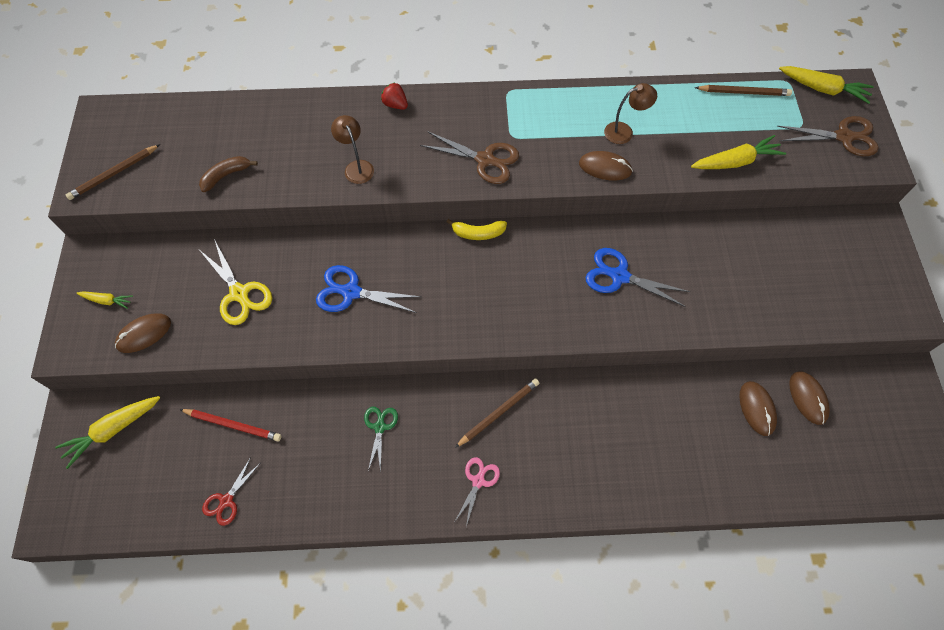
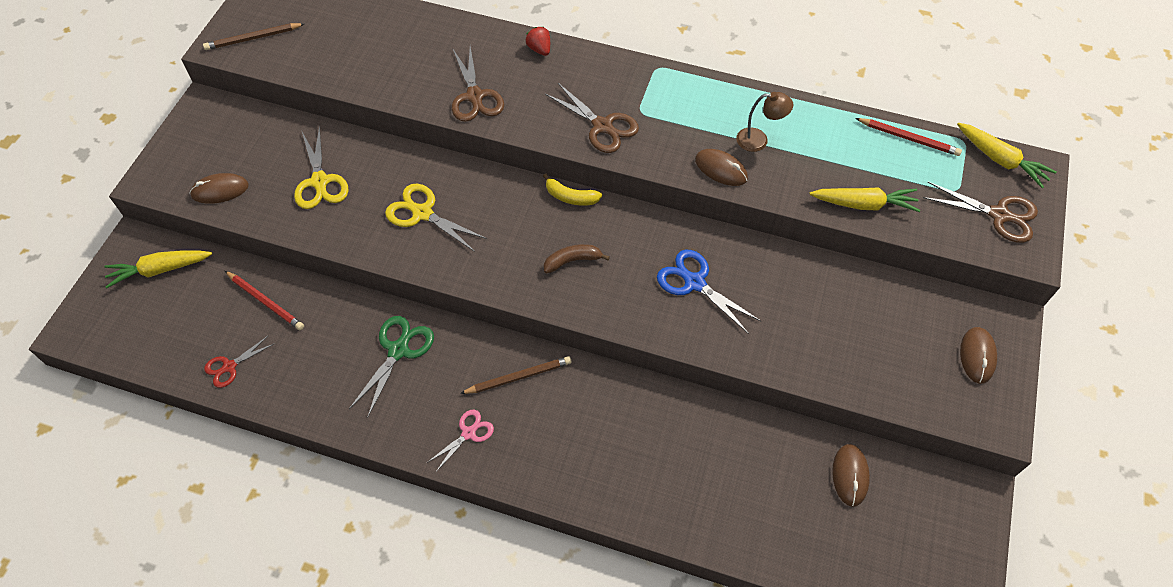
camera: 20 degrees right, 5 degrees down
(107, 301) = (202, 151): yellow carrot -> none
(226, 175) = (351, 69): brown banana -> brown banana (572, 261)
(351, 292) = (422, 213): blue scissors -> yellow scissors
(356, 167) = (475, 96): brown lamp -> brown scissors
(380, 427) = (398, 350): green scissors -> green scissors, size x1.60
(743, 92) = (908, 138): brown pencil -> red pencil
(757, 409) = (788, 466): brown mouse -> brown mouse (977, 356)

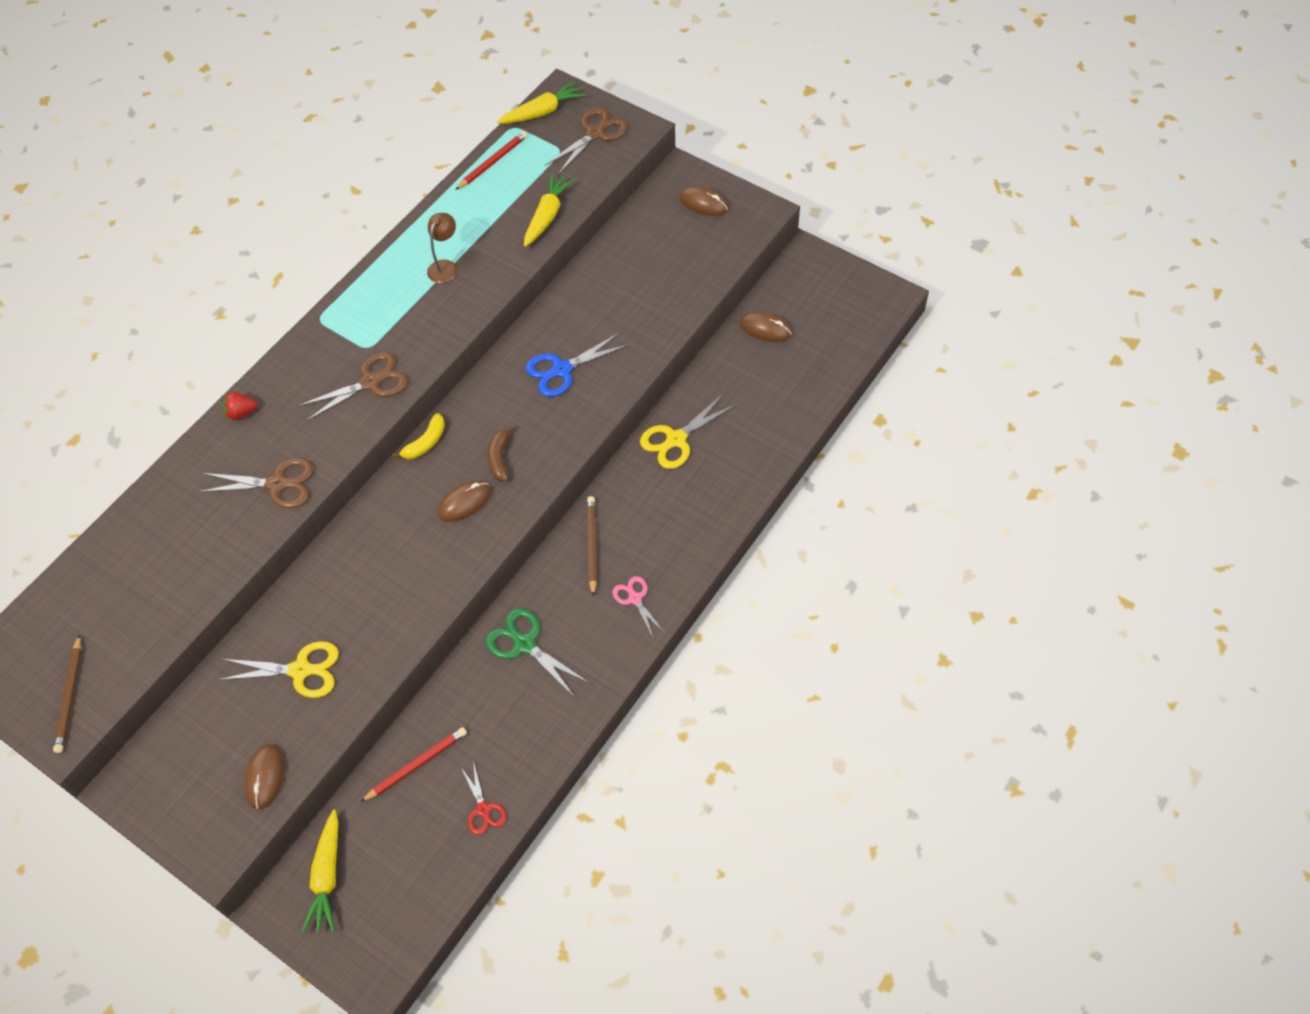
camera: 70 degrees left, 0 degrees up
(422, 213) = (387, 577): yellow scissors -> yellow scissors (676, 439)
(721, 169) = (465, 304): brown mouse -> brown mouse (464, 502)

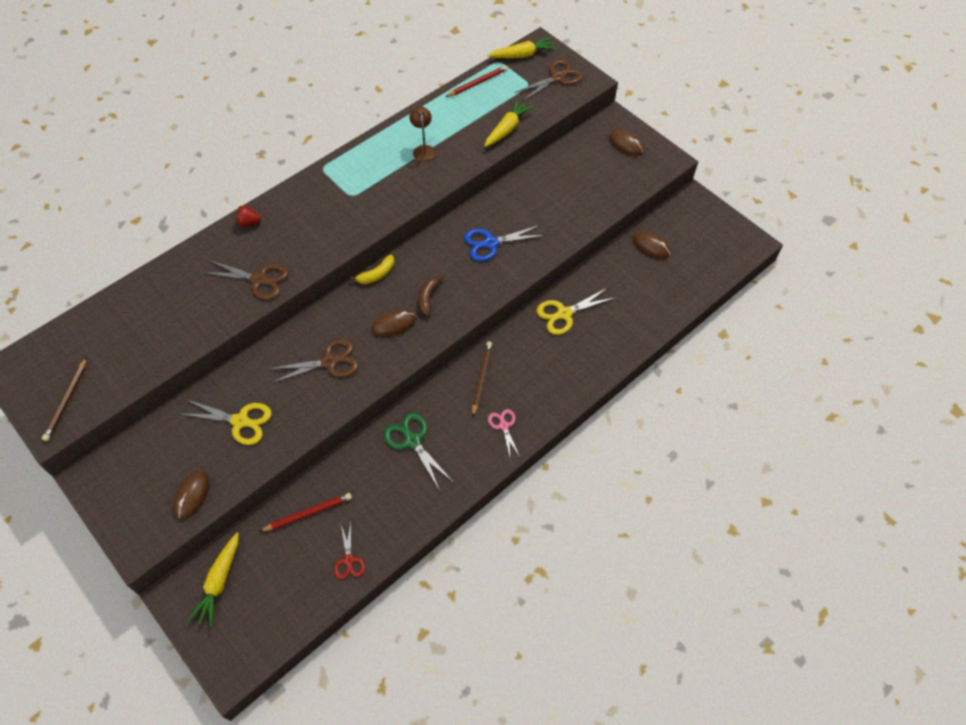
camera: 10 degrees right, 0 degrees up
(370, 382) = (347, 221): brown scissors -> brown scissors (329, 362)
(445, 266) = (423, 149): brown lamp -> brown lamp turned 45 degrees counterclockwise

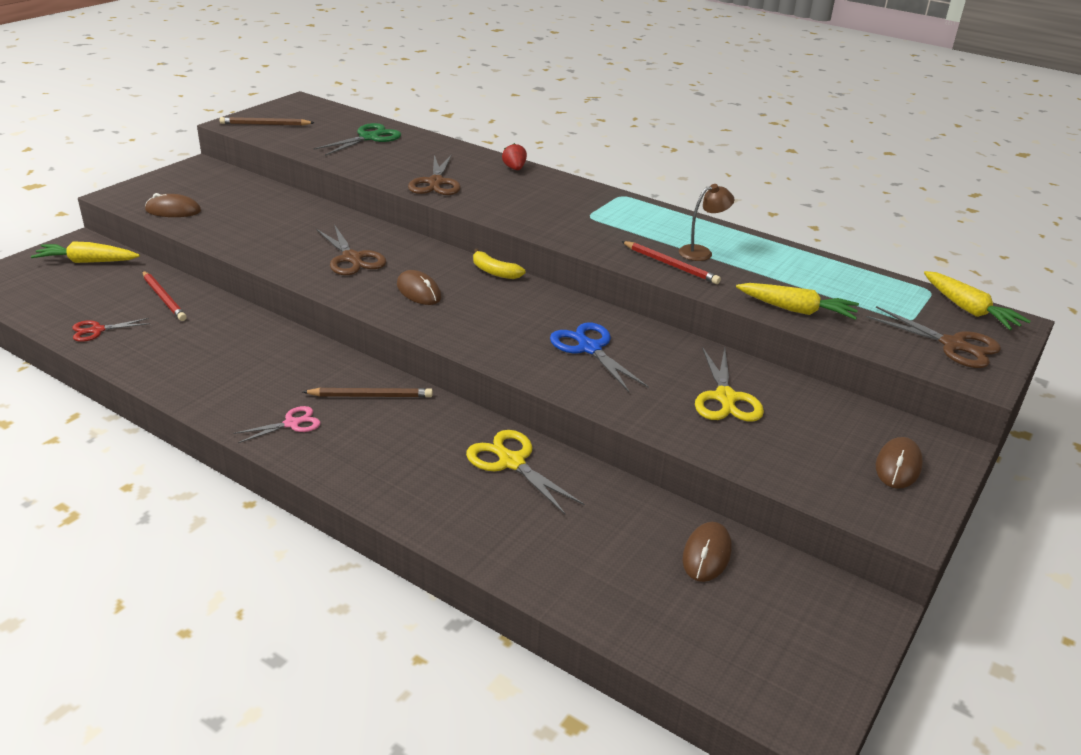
camera: 75 degrees right, 25 degrees down
(240, 421) = (264, 221): yellow scissors -> yellow scissors (725, 398)
(412, 441) = (263, 353): green scissors -> green scissors (369, 138)
(428, 298) = (470, 310): brown banana -> none
(477, 83) = (866, 278): red pencil -> red pencil (670, 265)

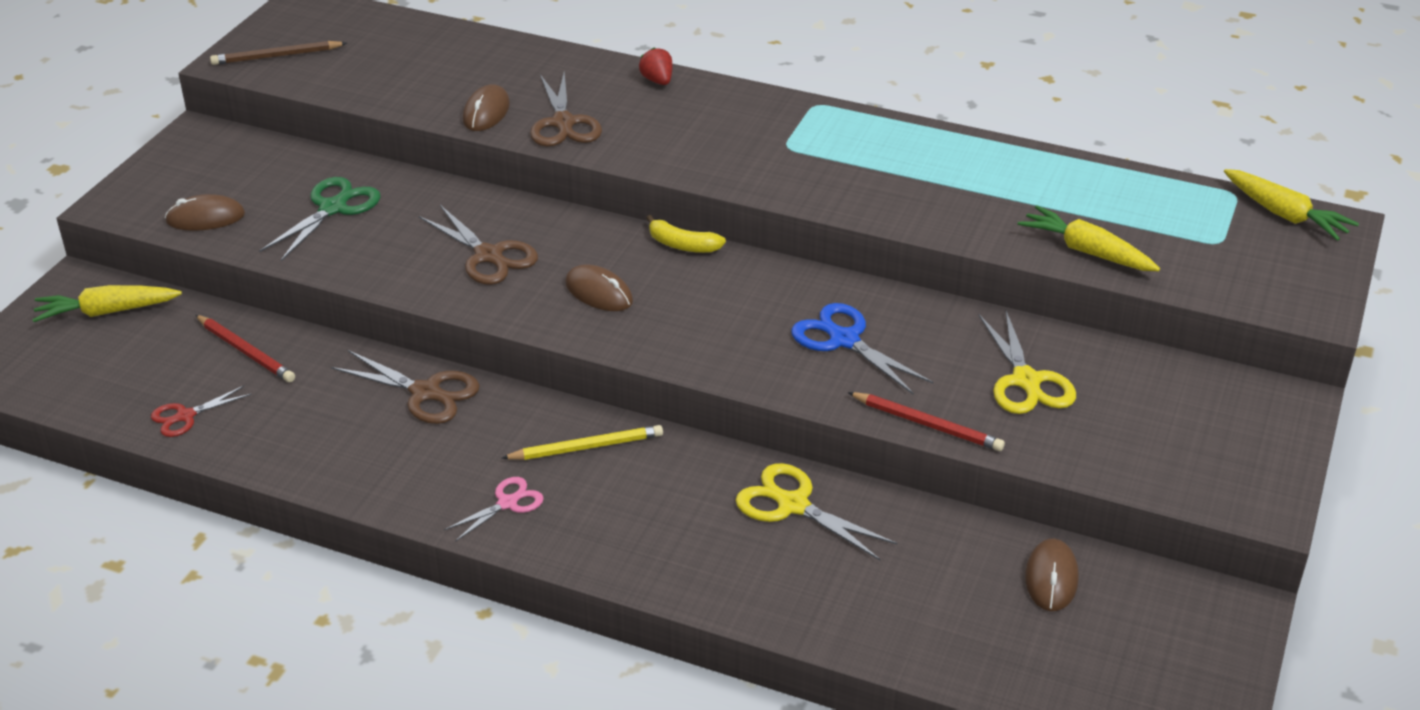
camera: 10 degrees left, 5 degrees up
(369, 138) = (435, 57): green scissors -> green scissors (333, 208)
(370, 396) = (586, 447): brown pencil -> yellow pencil
(670, 265) = (914, 208): red pencil -> red pencil (927, 424)
(701, 252) = (946, 181): brown lamp -> none
(797, 310) = (1086, 251): yellow carrot -> yellow carrot turned 150 degrees counterclockwise
(898, 466) = (1241, 435): brown mouse -> brown mouse (486, 112)
(953, 345) = (1276, 270): brown scissors -> brown scissors (425, 392)

